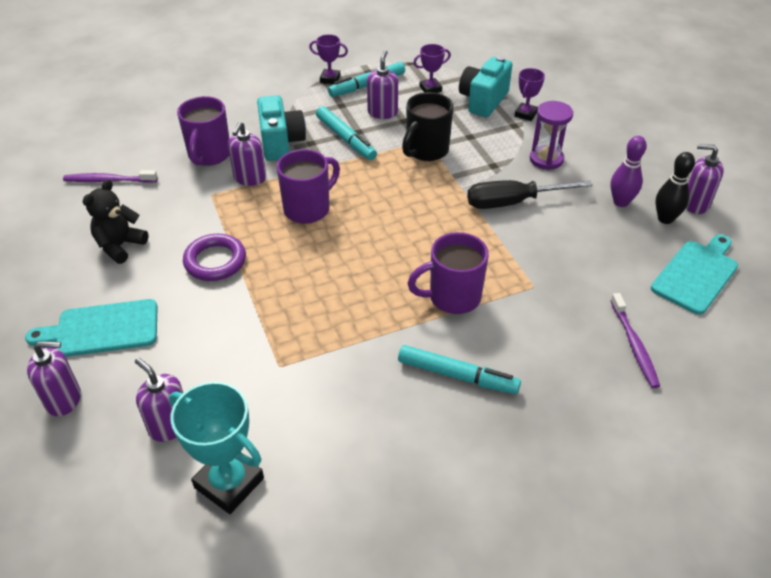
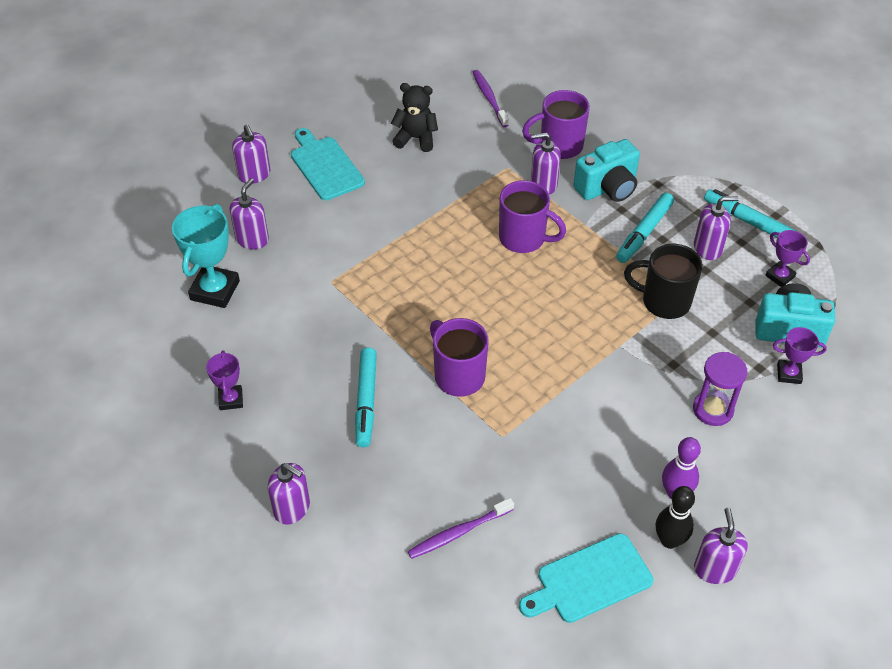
camera: 70 degrees right, 5 degrees up
(215, 261) = (426, 201): purple ring -> none
(330, 79) = (739, 189): purple trophy -> purple trophy (231, 399)
(512, 202) = (620, 393): black screwdriver -> none
(577, 474) = (292, 508): none -> purple soap dispenser
(696, 274) = (589, 580): turquoise cutting board -> turquoise cutting board turned 135 degrees clockwise

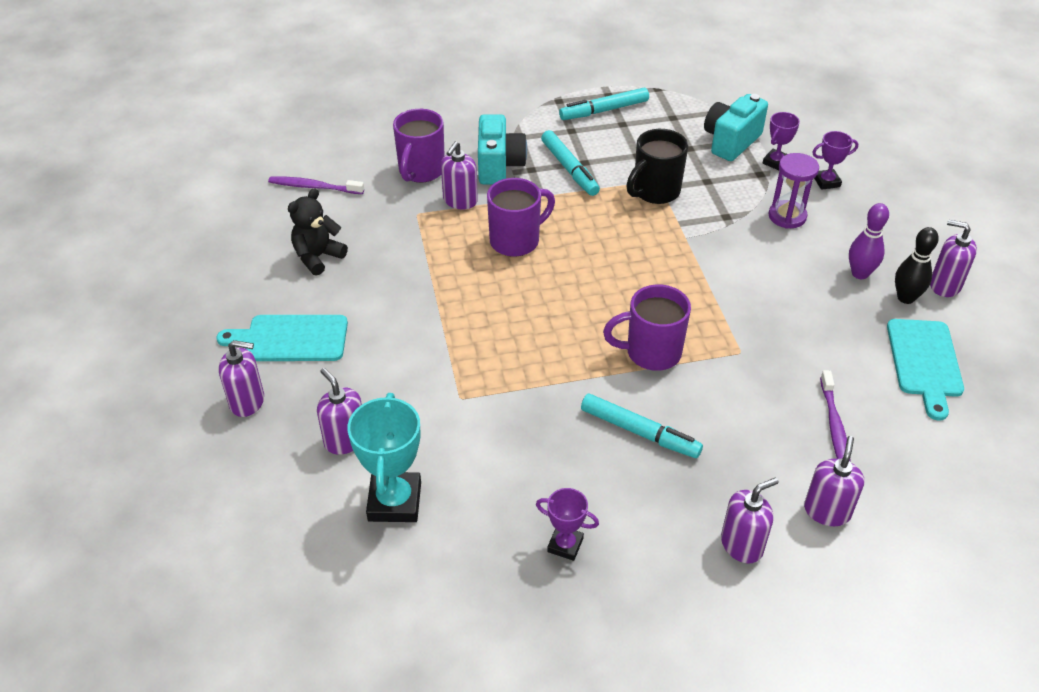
camera: 60 degrees left, 5 degrees down
(215, 290) = (395, 501): turquoise trophy -> turquoise trophy turned 45 degrees clockwise
(708, 248) = (615, 143): purple soap dispenser -> purple soap dispenser (827, 511)
(780, 276) = (674, 122): purple trophy -> purple trophy (826, 182)

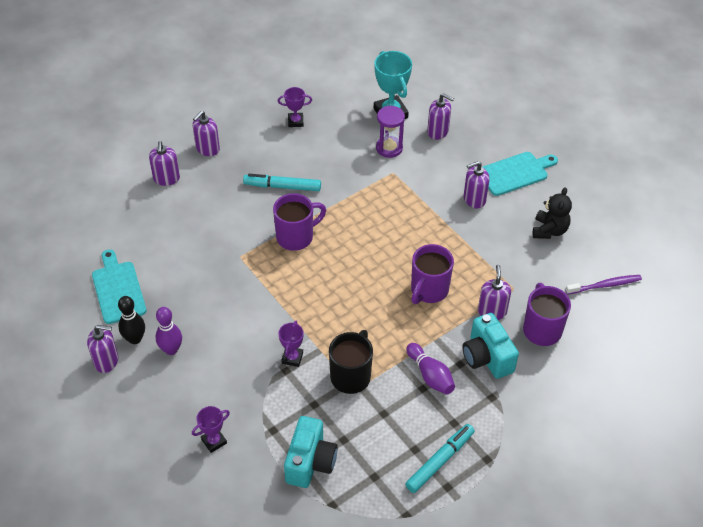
camera: 155 degrees right, 5 degrees up
(247, 401) = (505, 133): purple soap dispenser -> purple soap dispenser (474, 199)
(569, 169) = (430, 375): turquoise marker -> purple bowling pin
(776, 162) = (263, 450): purple trophy -> purple trophy (292, 358)
(787, 216) = (238, 388): purple hourglass -> purple hourglass (389, 148)
(834, 426) = (170, 226): purple toothbrush -> none

